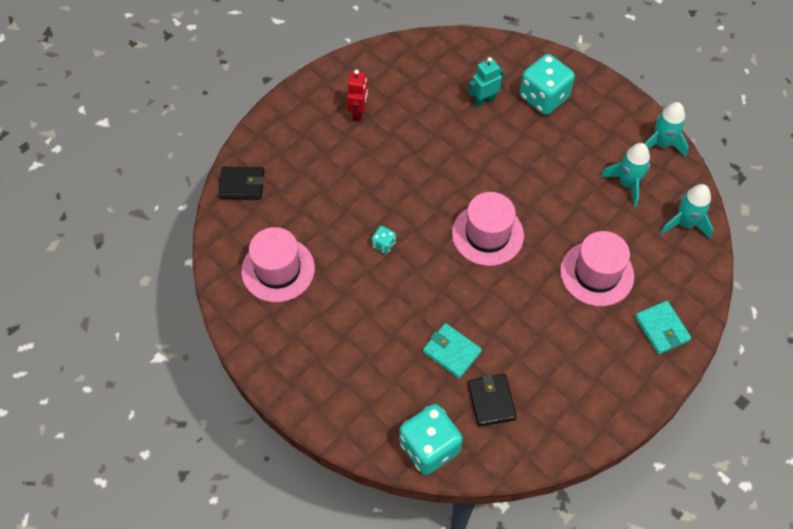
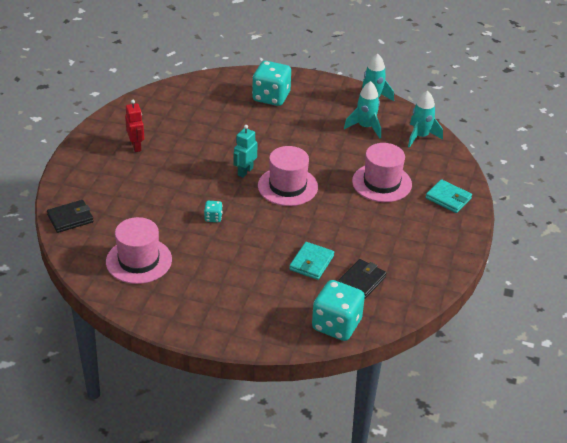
camera: 30 degrees left, 20 degrees down
(451, 352) = (311, 263): turquoise wallet -> turquoise wallet turned 75 degrees counterclockwise
(484, 100) = (228, 111): turquoise robot -> turquoise robot (245, 171)
(491, 401) = (362, 281): black wallet -> black wallet turned 75 degrees clockwise

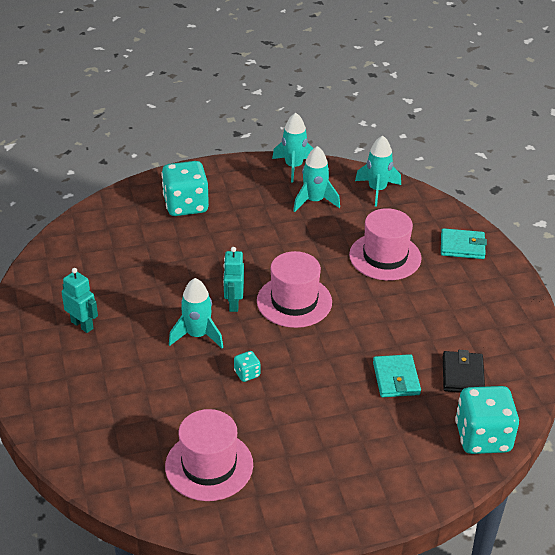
camera: 30 degrees left, 0 degrees up
(70, 218) = (80, 451): black wallet -> none
(136, 146) = (82, 325): red robot -> turquoise robot
(203, 181) = (197, 335): none -> turquoise rocket

